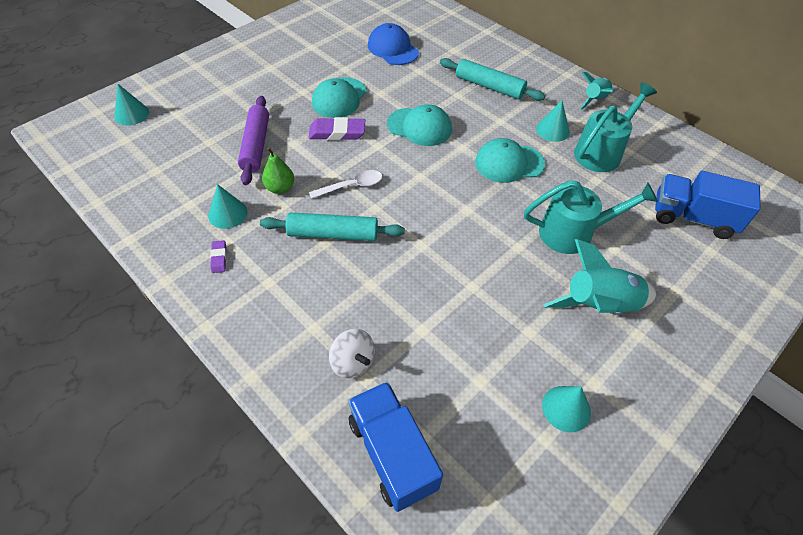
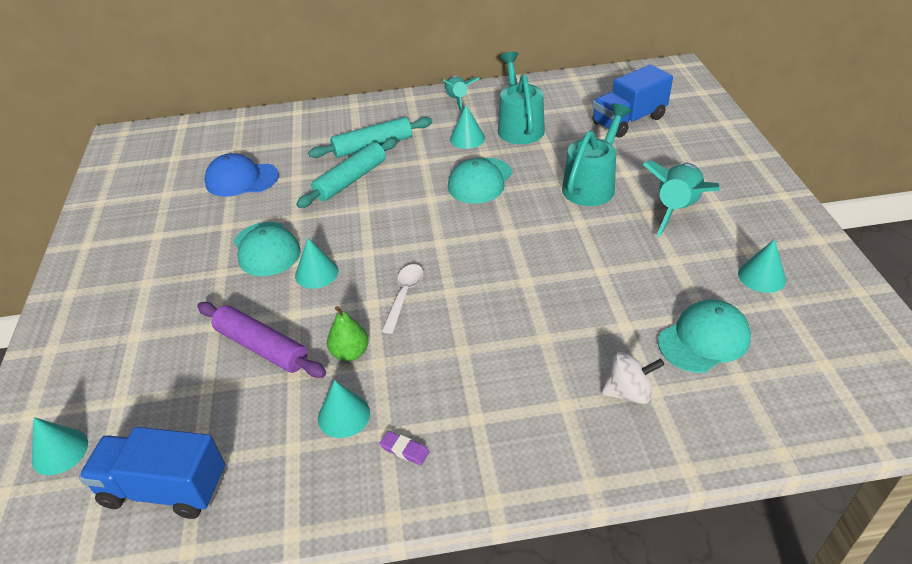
camera: 50 degrees left, 10 degrees down
(333, 234) = (456, 338): turquoise rolling pin -> turquoise rolling pin (351, 180)
(337, 132) = (316, 273): purple eraser -> turquoise cone
(392, 453) = (746, 407): blue truck -> blue truck (164, 489)
(419, 127) = (374, 212): turquoise cap -> turquoise cap (704, 339)

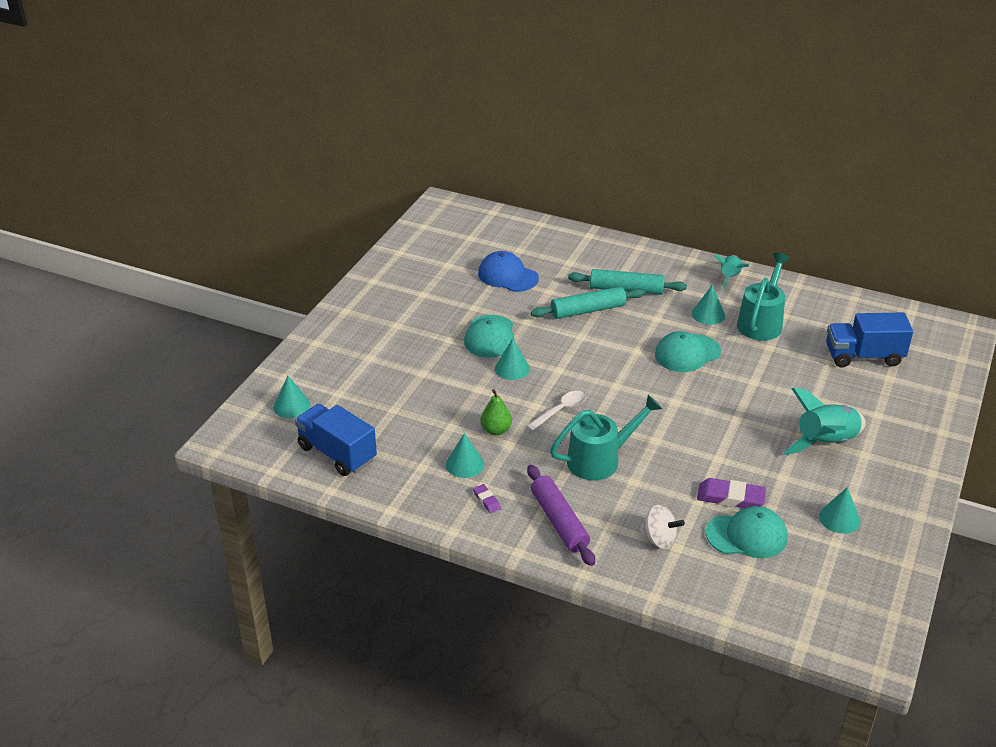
camera: 30 degrees right, 5 degrees down
(262, 347) = (443, 400): purple rolling pin -> purple rolling pin (559, 521)
(592, 184) = (776, 394): turquoise watering can -> turquoise watering can (601, 459)
(650, 306) = (730, 497): none -> purple eraser

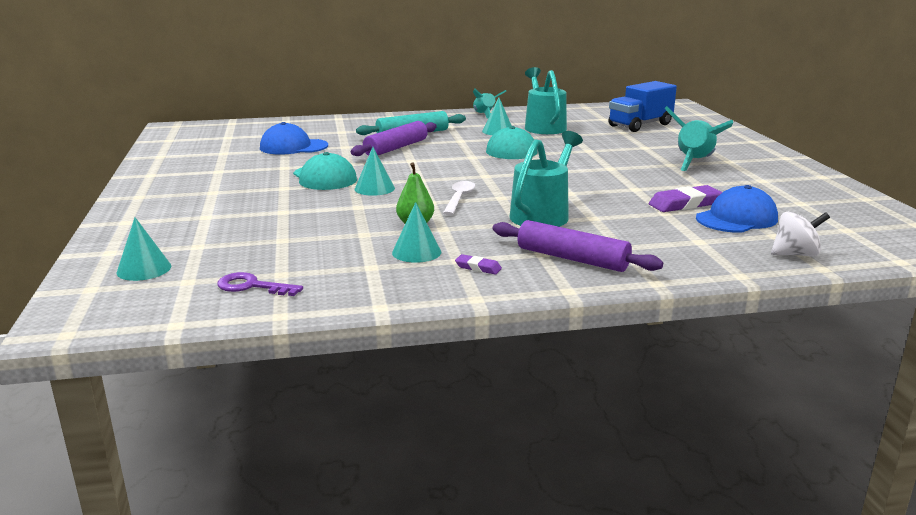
camera: 35 degrees left, 15 degrees down
(337, 453) = (251, 286): blue truck -> purple key
(588, 310) = (396, 148): turquoise rolling pin -> purple rolling pin
(659, 539) = (677, 241): white spinning top -> white spinning top (795, 254)
(747, 535) = (736, 218): turquoise cap -> blue cap
(839, 518) = (778, 192): turquoise cone -> none

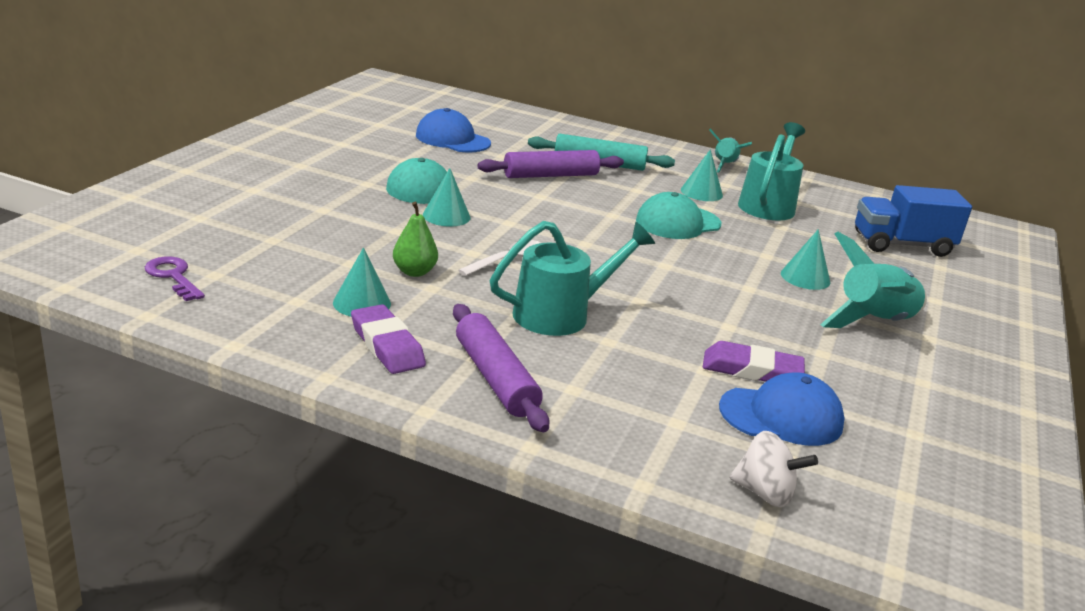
camera: 30 degrees right, 5 degrees up
(144, 269) = (126, 224): turquoise cone -> turquoise cone (805, 277)
(478, 267) = (387, 345): purple eraser -> purple eraser, size x1.90

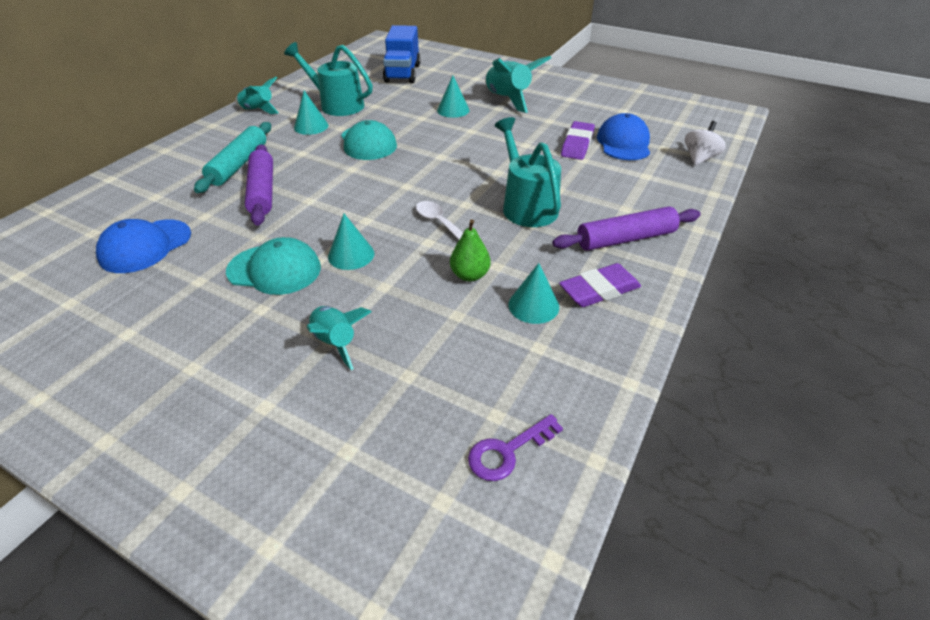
camera: 80 degrees left, 15 degrees up
(320, 211) = (336, 342): none -> turquoise rocket

